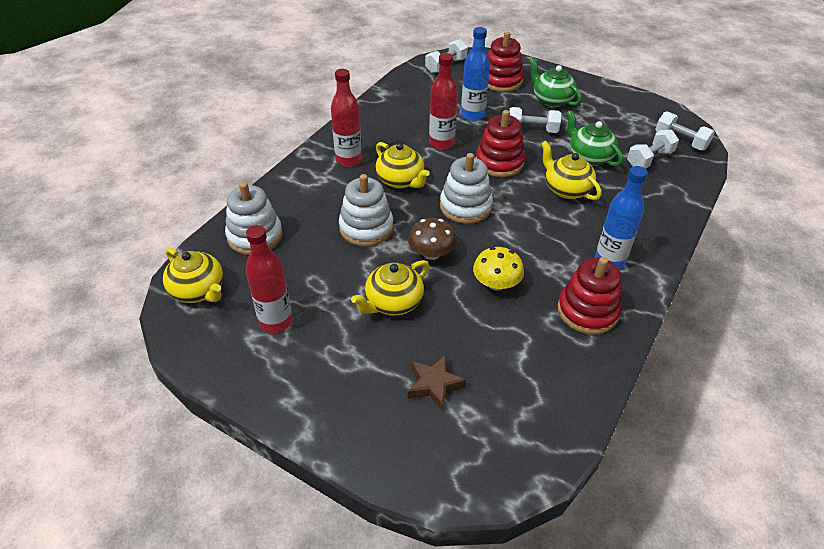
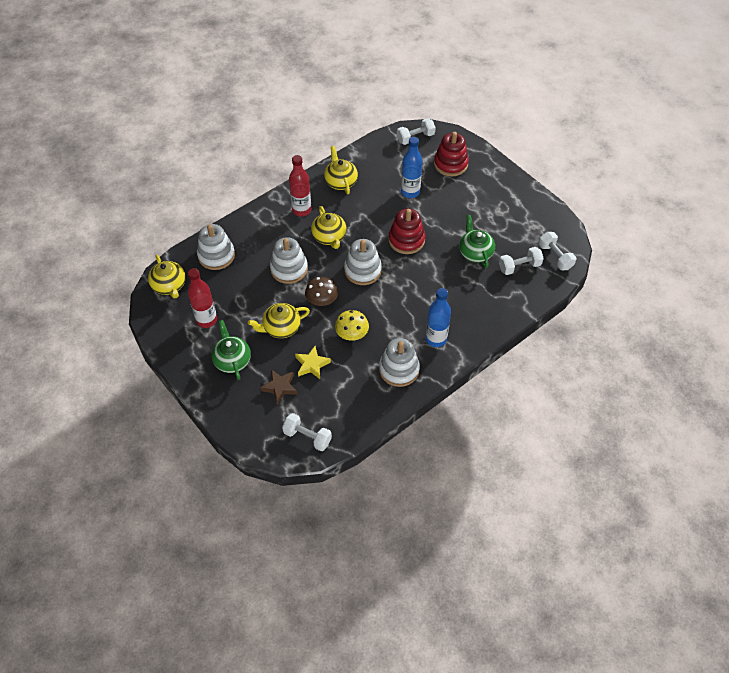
camera: 20 degrees right, 10 degrees up
(441, 143) = (374, 212): red bottle -> none
(464, 339) = (312, 365): none -> yellow star
(532, 130) = (447, 217): white dumbbell -> white dumbbell (307, 437)
(551, 100) = (479, 192): green teapot -> green teapot (232, 360)
(566, 189) = (441, 275): yellow teapot -> yellow teapot (340, 182)
(587, 311) = (399, 369): red stacking toy -> white stacking toy

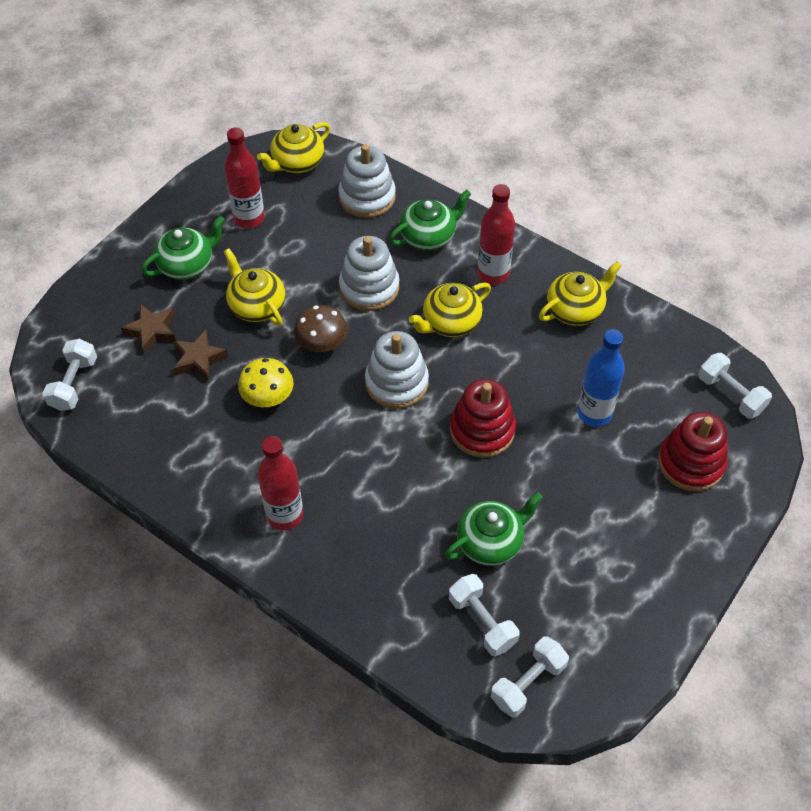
camera: 75 degrees right, 0 degrees up
(261, 232) = (429, 236): none -> green teapot
(312, 365) = (199, 359): yellow star -> brown star
(399, 369) = (213, 474): white stacking toy -> none
(436, 339) = (285, 515): blue bottle -> red bottle

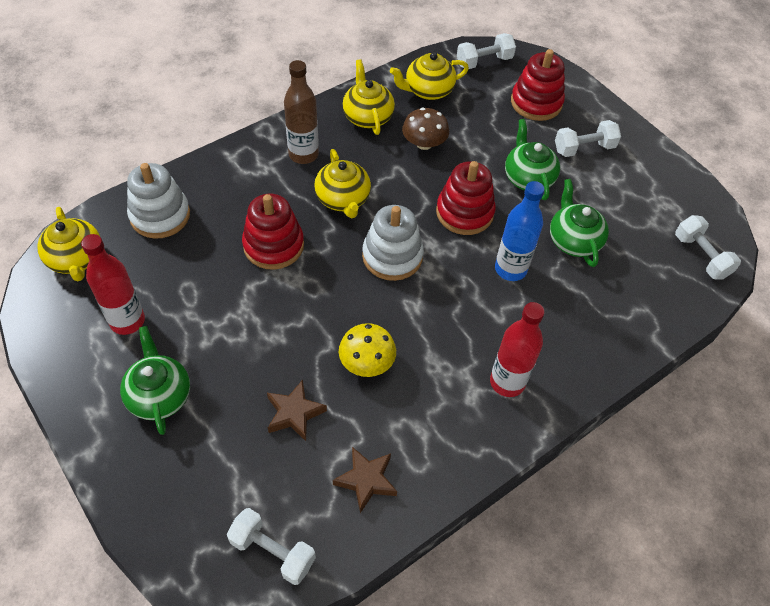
camera: 75 degrees left, 0 degrees up
(152, 331) = (235, 451): brown star -> brown star (366, 480)
(256, 305) = (249, 343): yellow teapot -> yellow teapot (428, 90)
(322, 343) = (322, 300): brown mushroom -> brown mushroom (424, 143)
(369, 287) = (273, 245): white stacking toy -> red stacking toy
(429, 236) = (236, 184): green teapot -> green teapot (528, 178)
(482, 622) = (644, 268): white dumbbell -> white dumbbell (584, 148)
(493, 274) = (303, 154): red bottle -> brown bottle
(594, 413) = (473, 139): blue bottle -> blue bottle (510, 269)

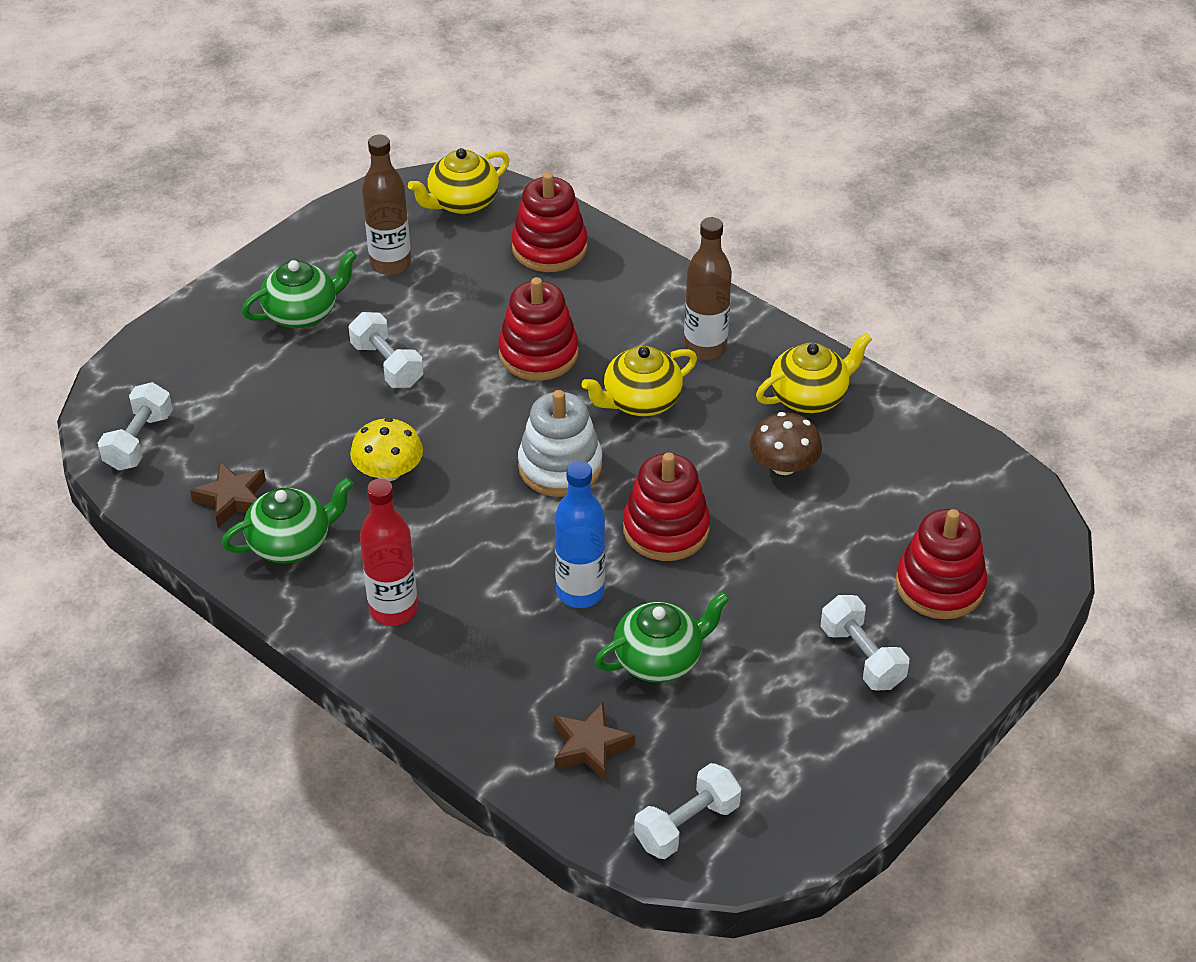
camera: 80 degrees right, 10 degrees down
(127, 321) = (390, 264): red bottle -> brown bottle
(160, 215) = (549, 248): white stacking toy -> red stacking toy
(294, 413) = (304, 423): brown star -> brown star (590, 747)
(428, 90) = (900, 452): yellow teapot -> none
(484, 61) = (1005, 509): white dumbbell -> white dumbbell (387, 365)
(528, 178) = (765, 593): green teapot -> green teapot (291, 543)

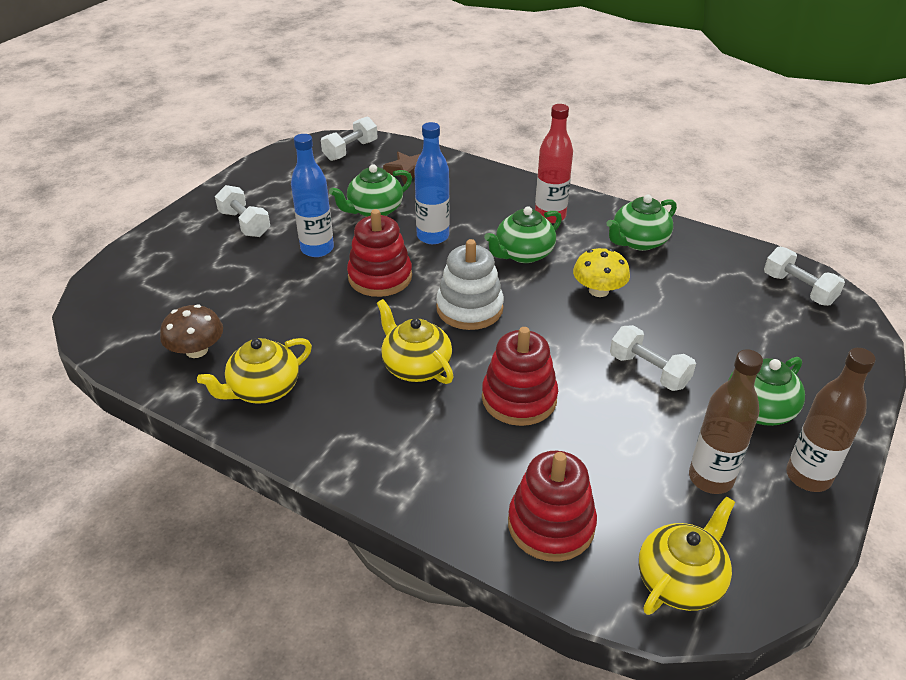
camera: 170 degrees right, 5 degrees down
(139, 441) = (798, 289): white dumbbell -> white dumbbell turned 45 degrees counterclockwise
(232, 499) = (698, 261): brown star -> none
(462, 543) = (523, 254): none -> green teapot
(640, 401) = (416, 366): yellow teapot -> yellow teapot turned 90 degrees counterclockwise
(705, 347) = (362, 425): brown bottle -> brown bottle (808, 476)
(750, 590) = (317, 249): none -> blue bottle
(783, 465) = (290, 330): brown mushroom -> brown mushroom (196, 350)
(939, 585) = (182, 265): red stacking toy -> none

